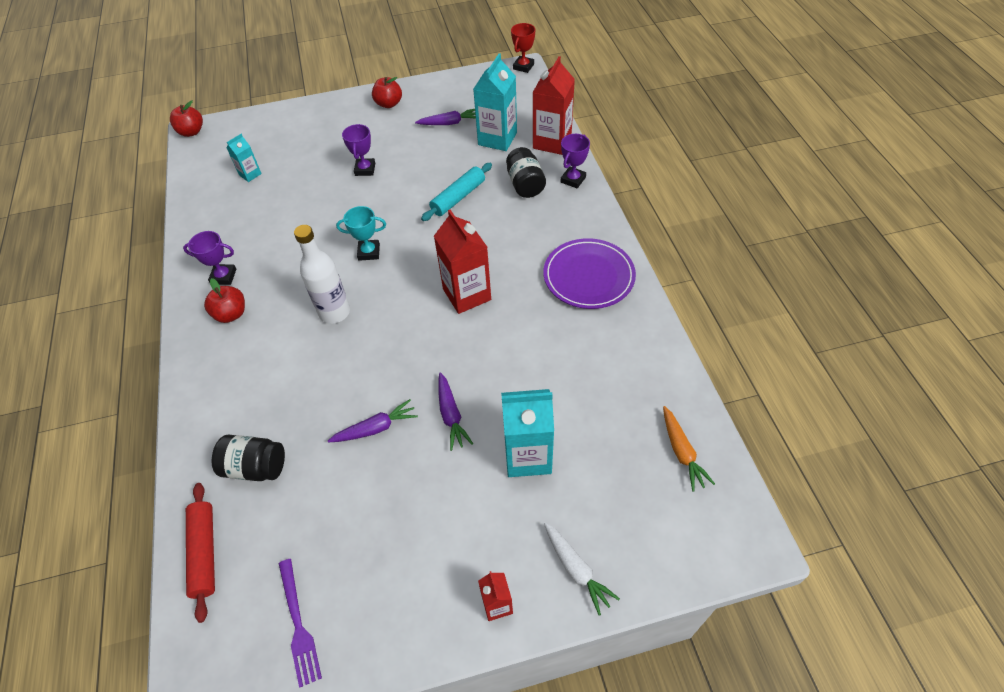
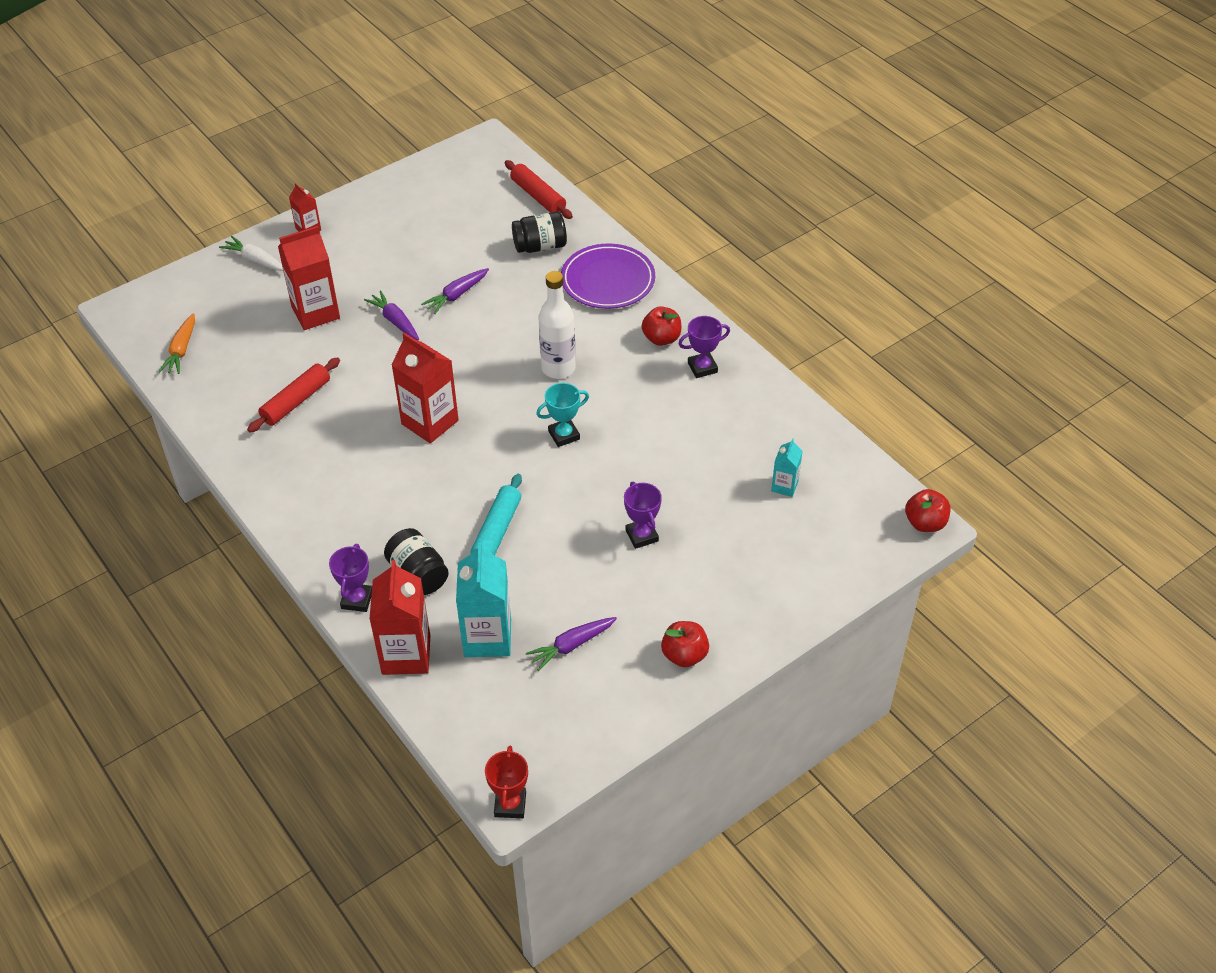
camera: 155 degrees right, 5 degrees down
(299, 626) = (442, 185): purple fork -> none
(527, 456) = (315, 312): turquoise carton -> red carton
(576, 351) = (296, 401): none -> red rolling pin
(588, 276) = (302, 478): purple plate -> purple plate (608, 280)
(682, 452) = (181, 350): orange carrot -> orange carrot turned 135 degrees counterclockwise

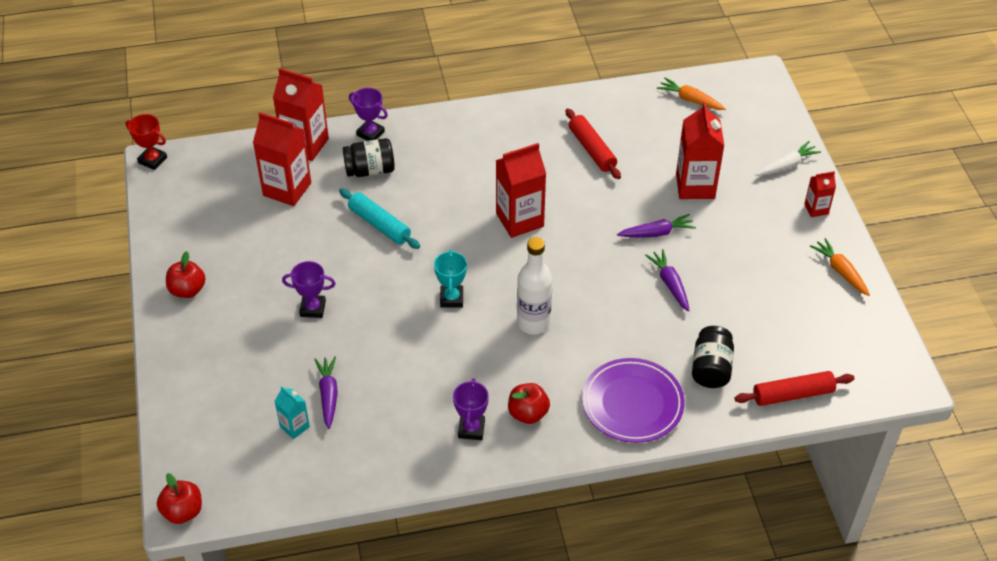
camera: 115 degrees right, 0 degrees up
(381, 199) = (840, 271): none -> orange carrot
(487, 638) = (287, 189): turquoise carton -> red carton
(571, 646) = (245, 231): purple carrot -> purple carrot (328, 395)

